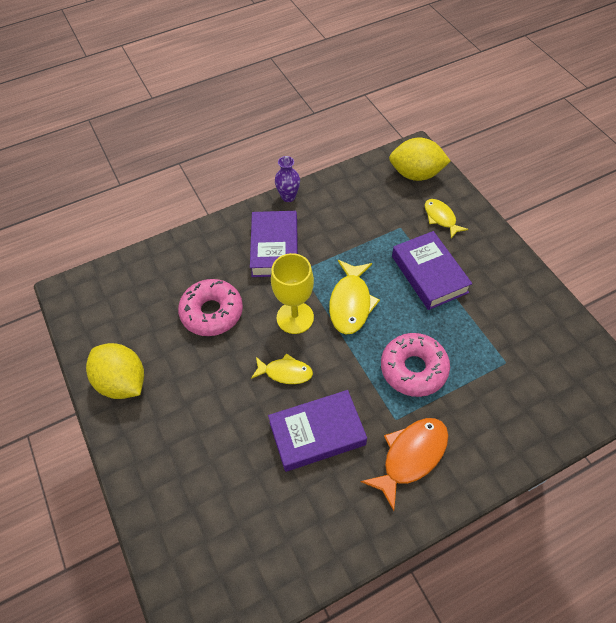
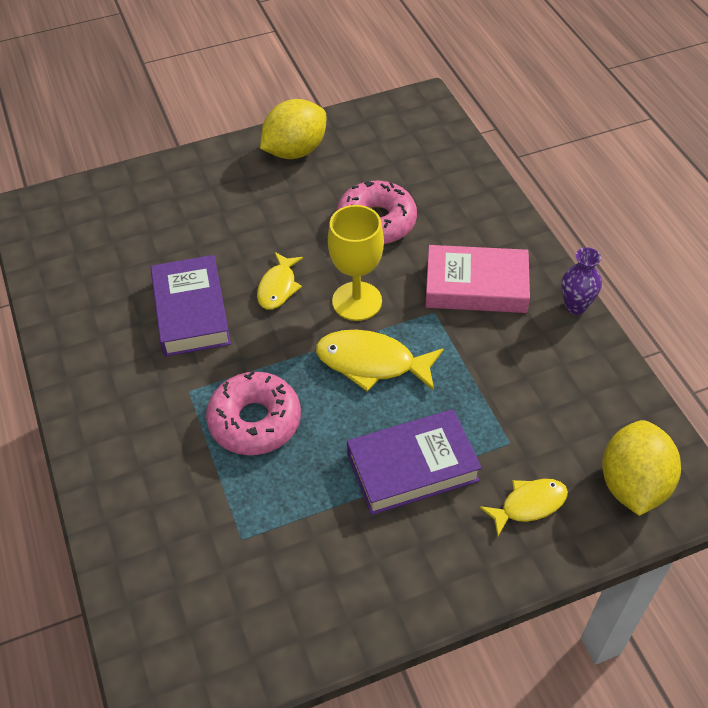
camera: 95 degrees right, 5 degrees down
(274, 248) = (476, 286): purple book -> pink book
(411, 456) = (137, 399): orange fish -> none

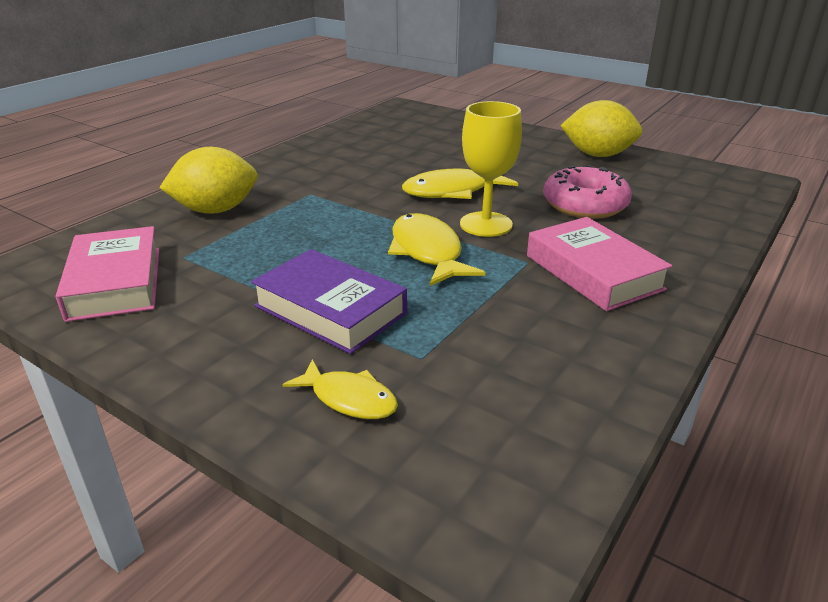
camera: 55 degrees right, 20 degrees down
(191, 312) = (385, 172): purple book -> none
(252, 606) = (116, 282): none -> pink book
(255, 421) = (307, 225): pink donut -> none
(278, 287) = (452, 191): yellow fish -> yellow fish, size x1.56
(575, 306) = (665, 339): purple vase -> none
(633, 484) = (459, 477): yellow lemon -> yellow lemon (216, 210)

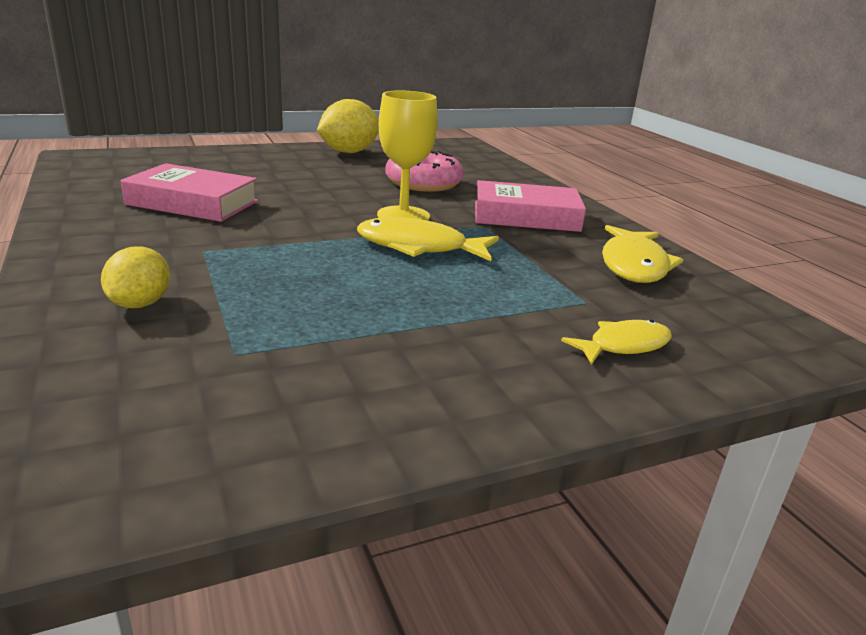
camera: 60 degrees left, 5 degrees down
(116, 282) = (232, 414): pink book -> pink book (193, 203)
(216, 210) = (140, 304): yellow lemon -> yellow lemon, size x0.62
(330, 310) = (470, 312): purple book -> none
(452, 191) = (321, 204): yellow fish -> yellow fish (634, 265)

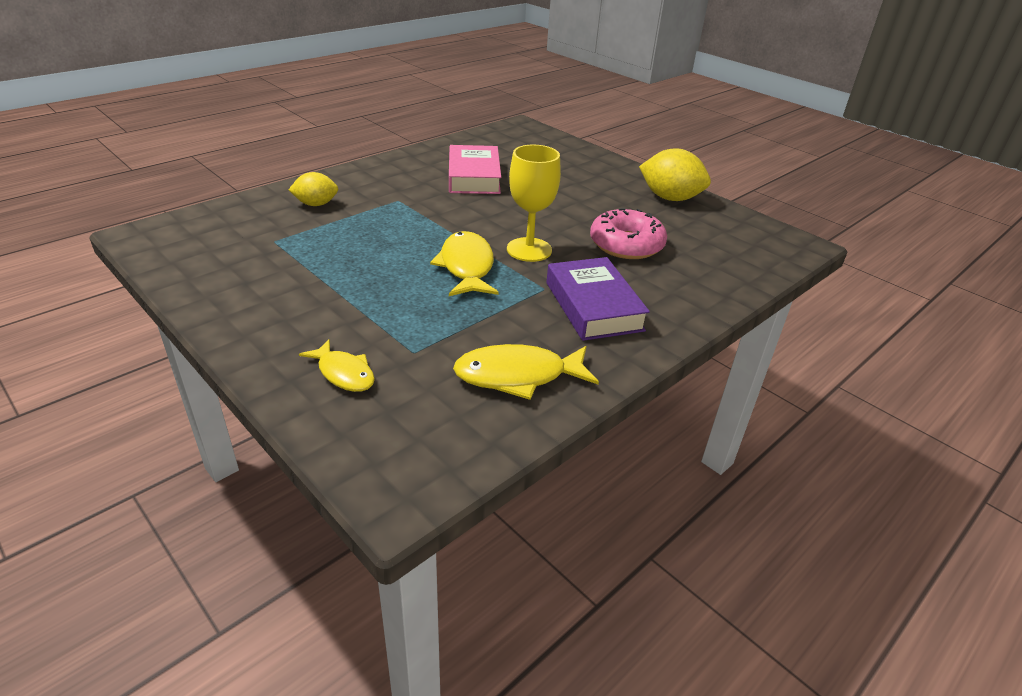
camera: 70 degrees right, 10 degrees up
(526, 216) = (593, 306): pink book -> purple book

